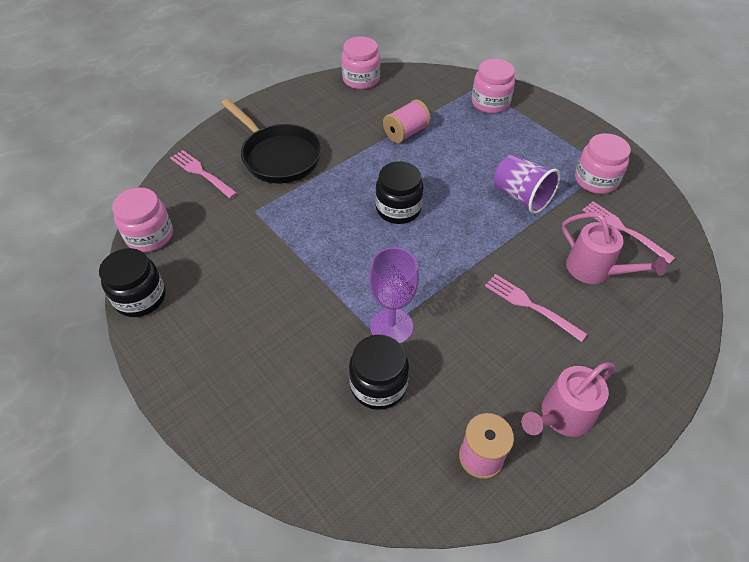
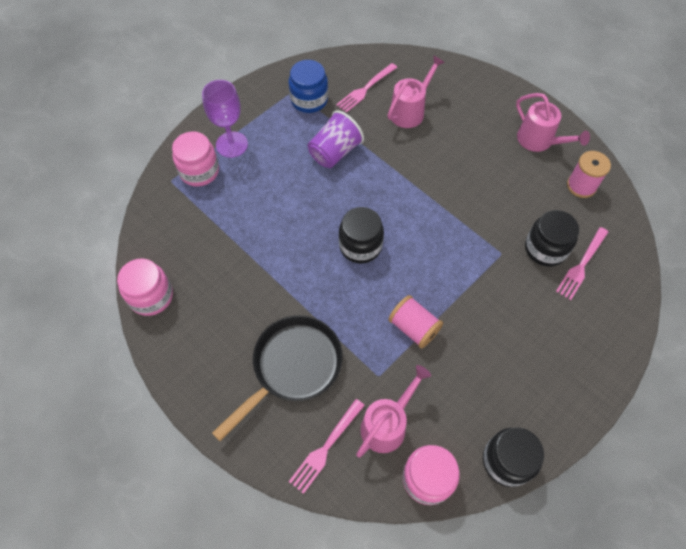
camera: 95 degrees left, 10 degrees up
(207, 213) = (387, 424): none -> pink watering can
(391, 326) = (491, 243): purple goblet -> purple goblet (232, 144)
(406, 133) = (249, 245): pink spool -> pink spool (413, 328)
(531, 306) = (452, 152): pink fork -> pink fork (582, 265)
(596, 180) = (309, 100): pink jar -> blue jar

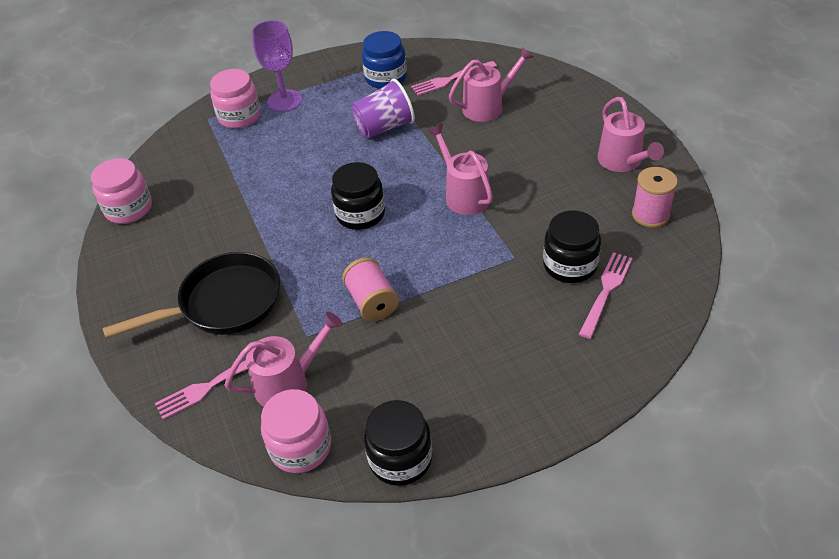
camera: 25 degrees right, 15 degrees down
(434, 204) = (463, 195): none -> pink watering can
(582, 265) = (606, 291): pink fork -> pink fork turned 150 degrees clockwise

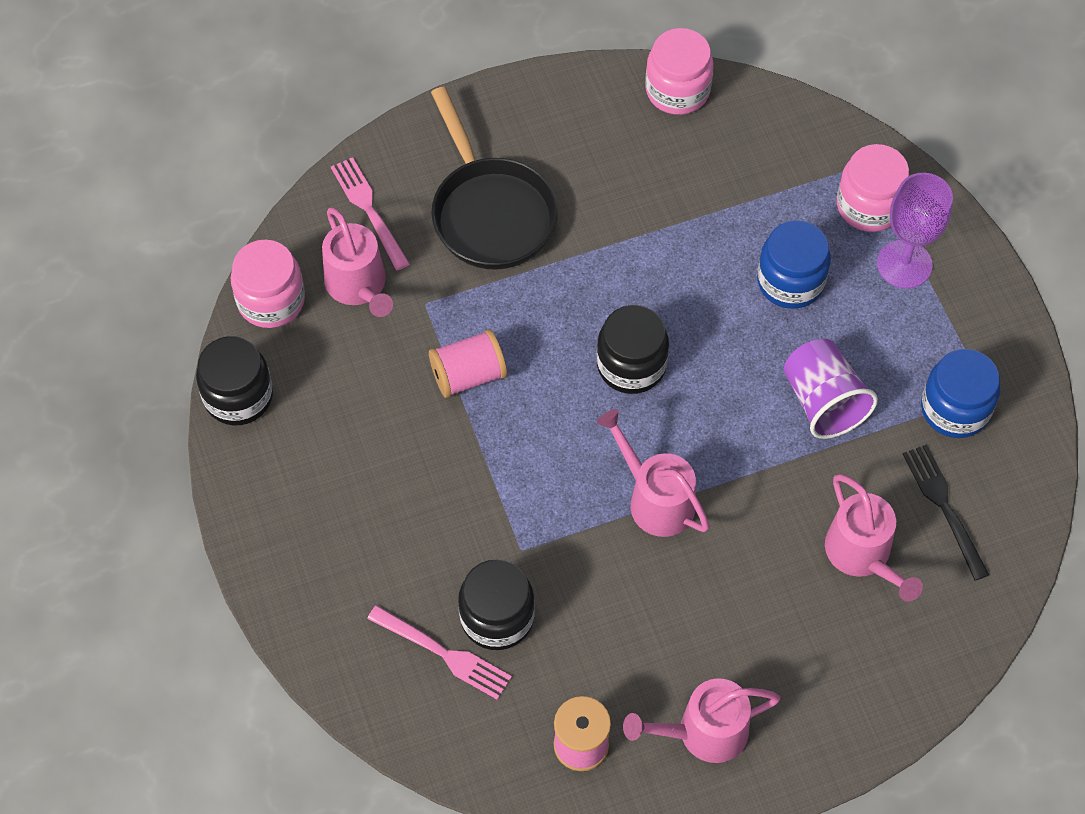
camera: 90 degrees right, 15 degrees up
(295, 146) = (790, 281): none -> blue jar
(451, 79) = (944, 507): pink fork -> black fork
(463, 195) = (655, 499): pink watering can -> pink watering can turned 105 degrees counterclockwise

